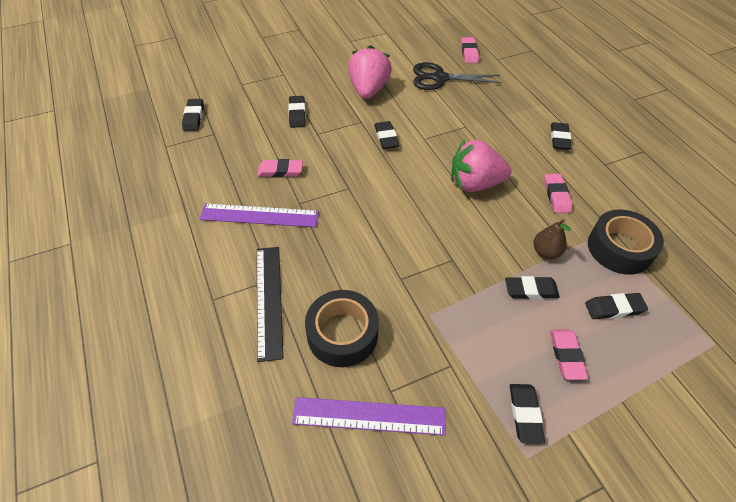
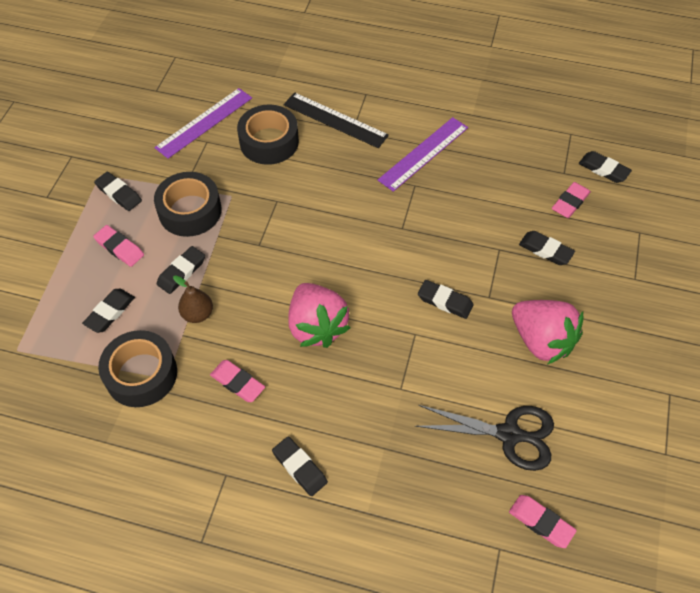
camera: 130 degrees right, 5 degrees up
(280, 171) = (467, 193): pink eraser -> pink eraser (570, 202)
(439, 78) = (509, 435): black scissors -> black scissors turned 60 degrees clockwise
(474, 184) = (317, 326): pink strawberry -> pink strawberry turned 120 degrees clockwise
(476, 334) = (190, 211): none -> black tape

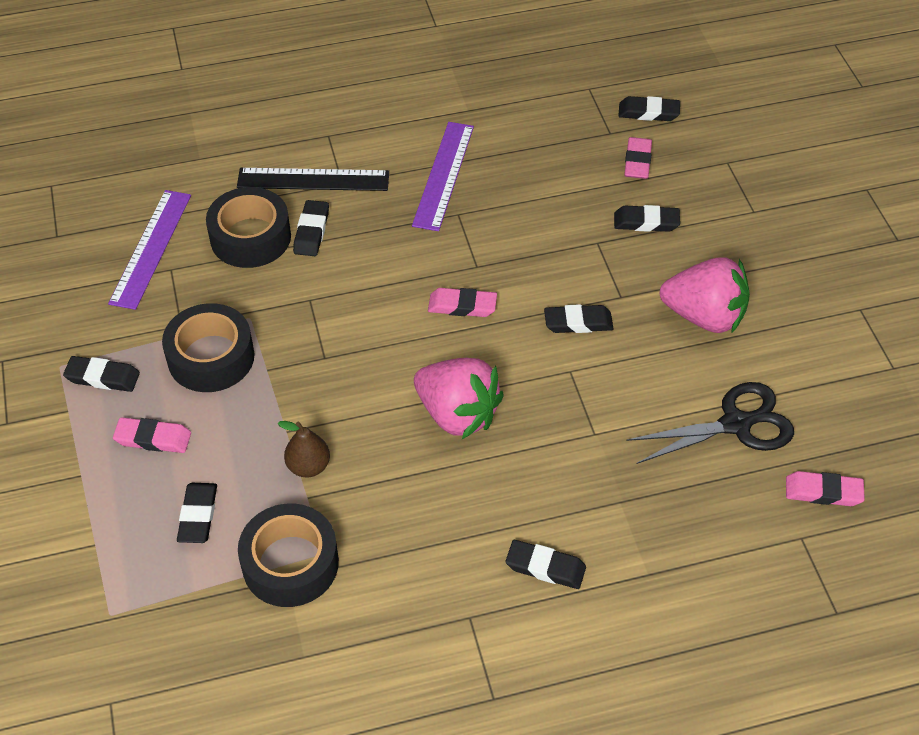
camera: 30 degrees left, 5 degrees down
(181, 272) = (253, 430): black eraser -> black eraser (311, 231)
(237, 383) = (411, 516): pink eraser -> pink eraser (462, 306)

